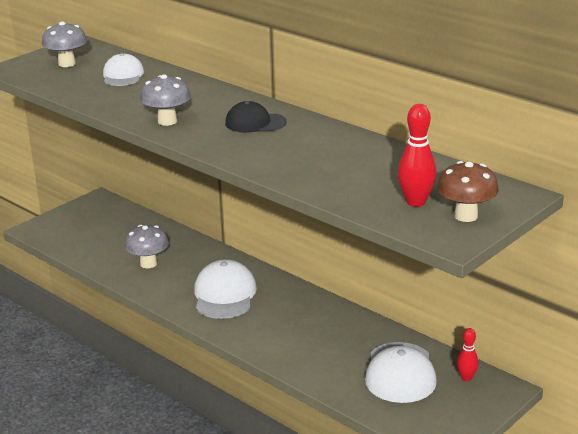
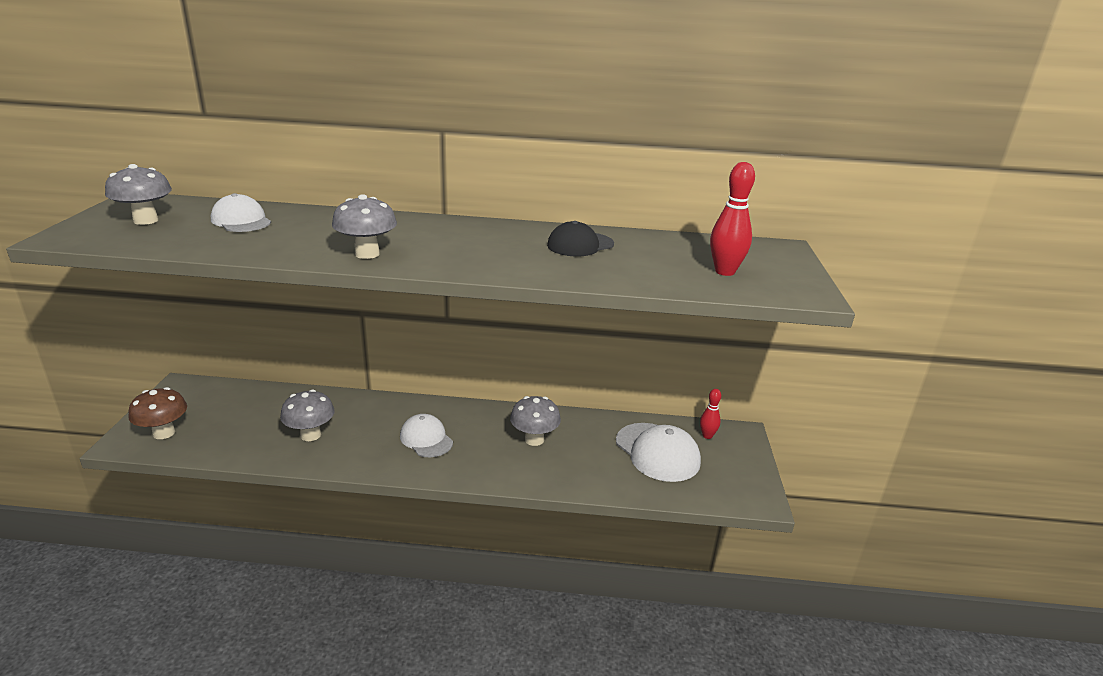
camera: 40 degrees left, 0 degrees up
(224, 295) = (426, 439): white cap -> white cap, size x0.66
(255, 123) = (465, 237): black cap -> black cap (580, 245)
(307, 325) = (534, 439): none -> grey mushroom
(466, 216) = (780, 272): brown mushroom -> brown mushroom (164, 433)

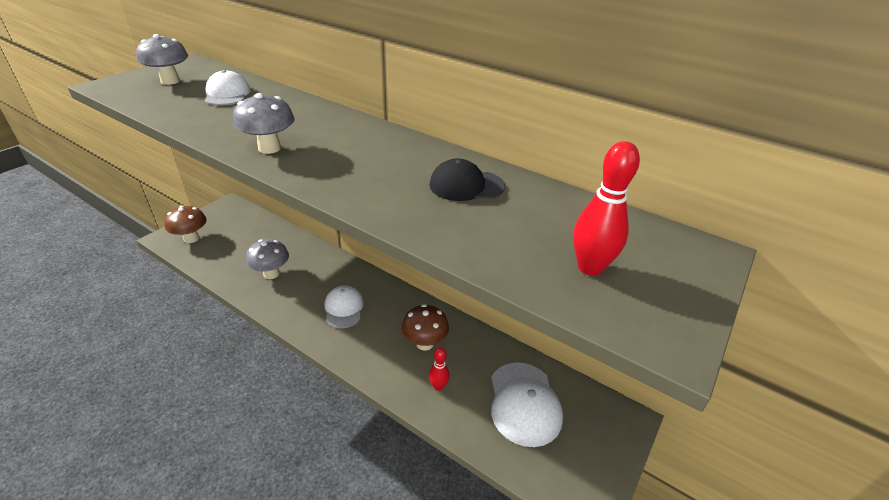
camera: 30 degrees right, 10 degrees up
(534, 439) = (425, 343): grey mushroom -> brown mushroom
(707, 436) = (589, 406): red bowling pin -> red bowling pin (438, 386)

